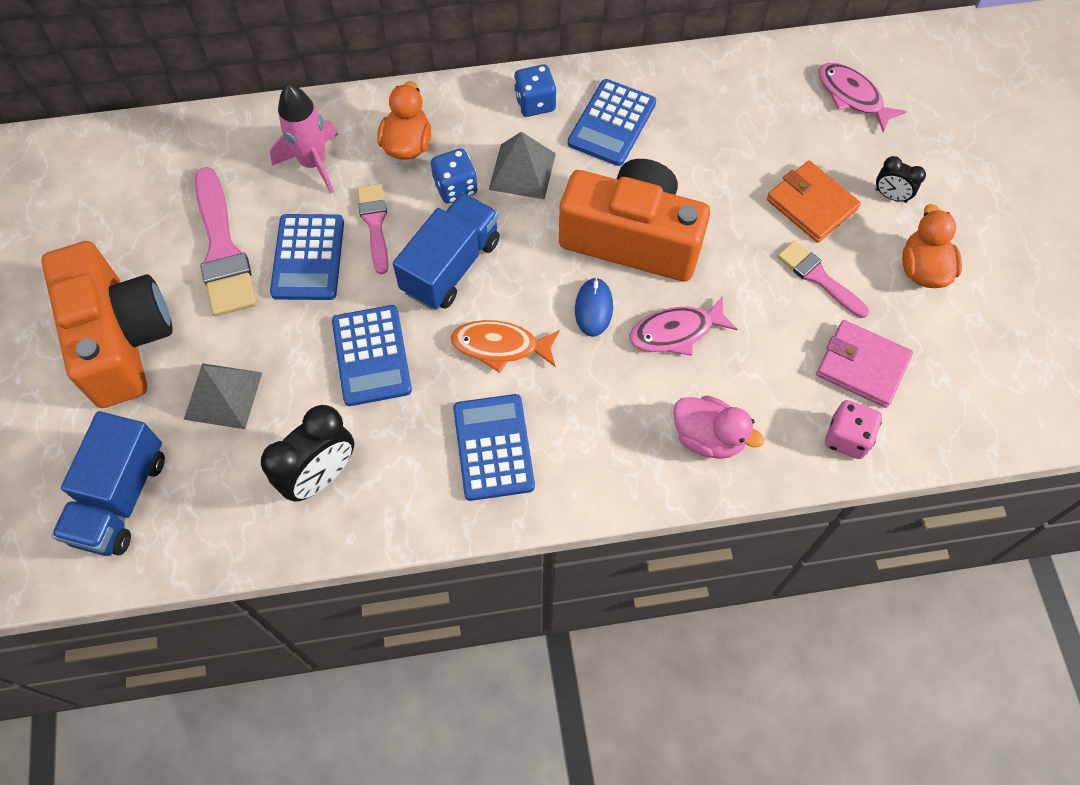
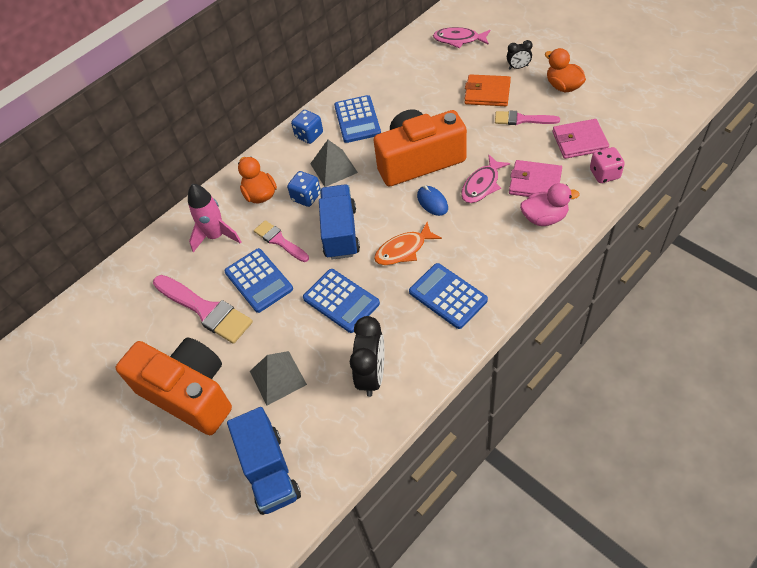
camera: 30 degrees left, 10 degrees down
(745, 380) = (535, 182): none -> pink wallet

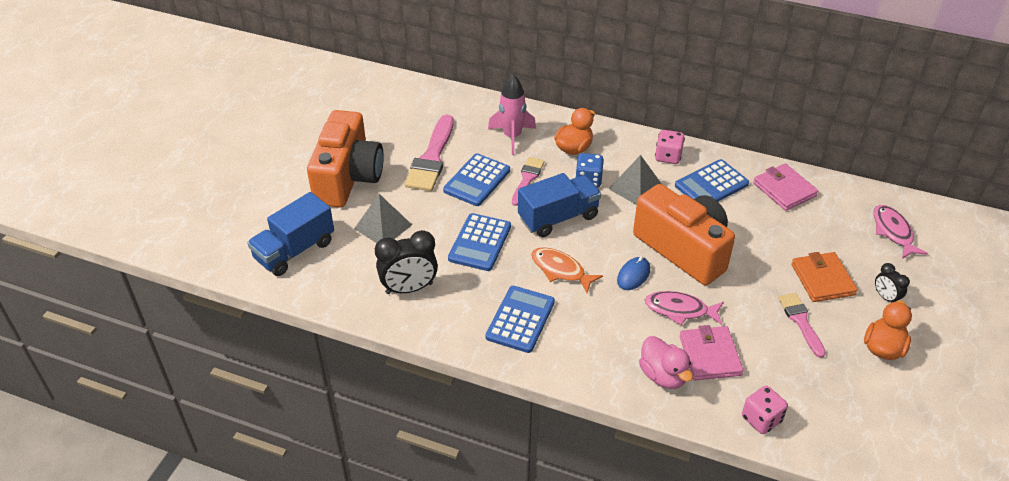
camera: 60 degrees right, 10 degrees down
(309, 135) = (668, 156): blue dice -> pink dice
(579, 141) = (800, 384): pink wallet -> pink wallet (784, 189)

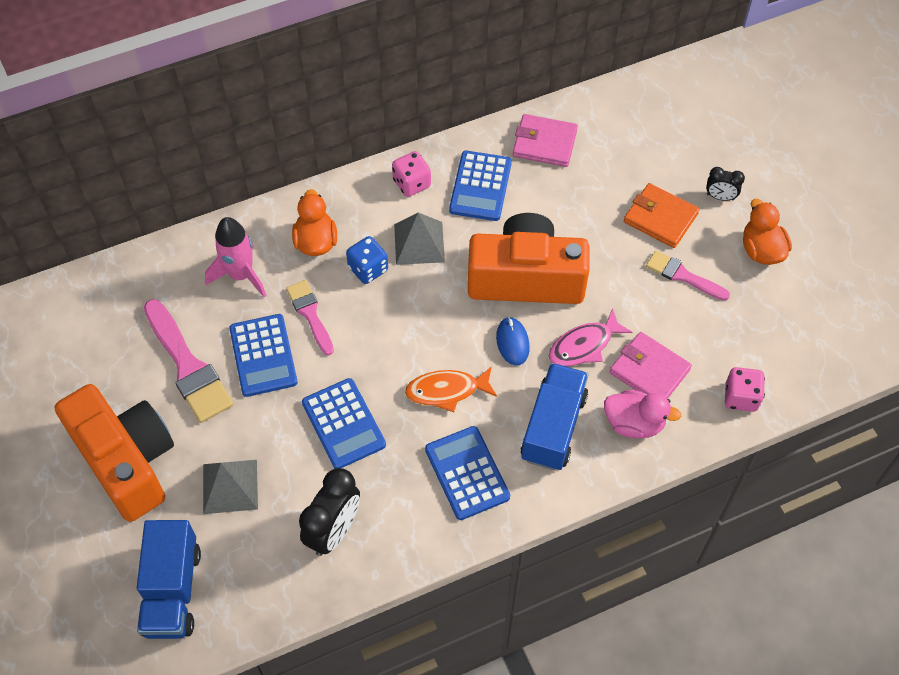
camera: 45 degrees left, 15 degrees up
(558, 218) = (385, 335): blue truck -> blue truck (553, 427)
(893, 232) = (667, 122): pink fish -> none

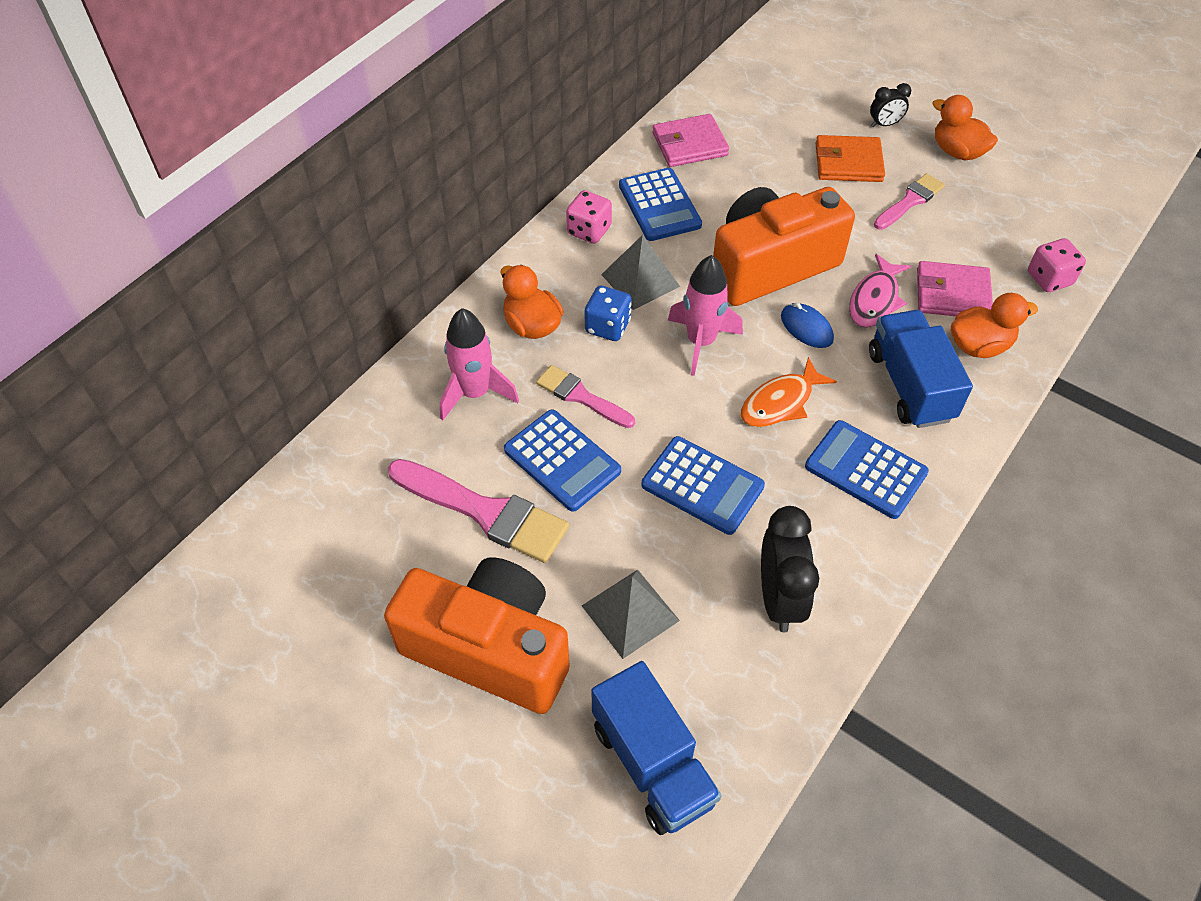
camera: 30 degrees left, 5 degrees down
(426, 314) = (701, 342): none -> pink rocket
(634, 423) = (979, 346): pink duck -> orange duck
(683, 276) = (910, 201): pink brush -> pink brush turned 135 degrees clockwise

